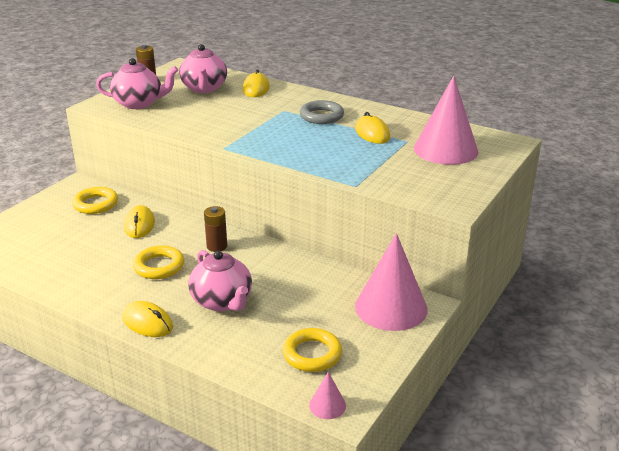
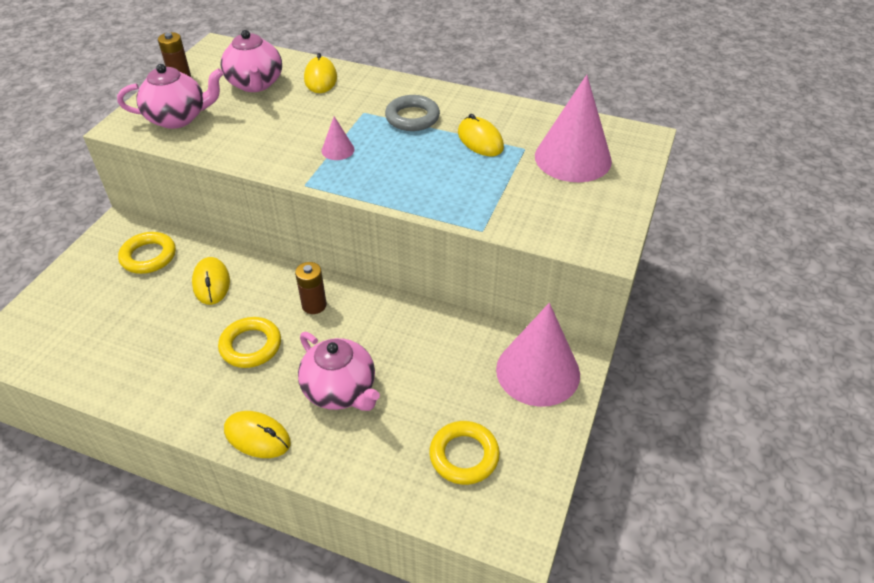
camera: 10 degrees left, 15 degrees up
(327, 405) = (499, 530): pink cone -> pink cone (338, 150)

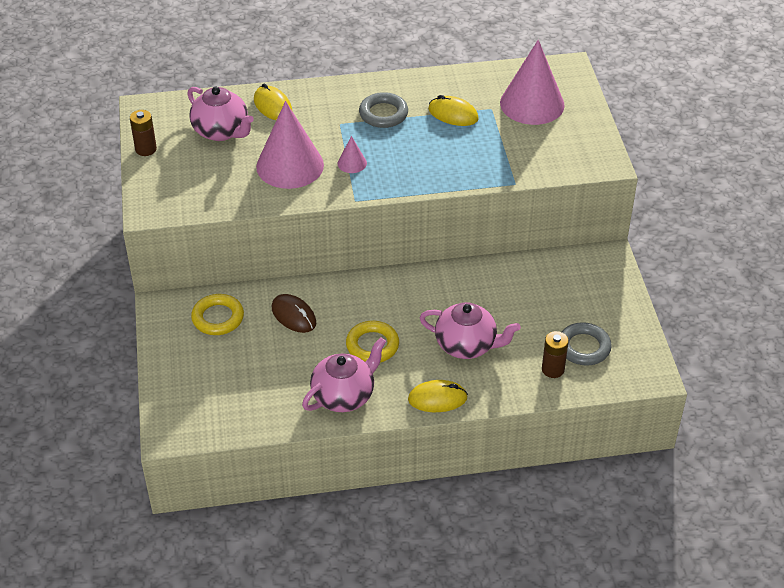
camera: 30 degrees left, 0 degrees up
(178, 118) = (190, 186): pink teapot -> pink teapot (344, 395)
(211, 283) = (293, 316): yellow mouse -> brown mouse
(314, 305) = (391, 297): brown battery -> brown battery (553, 369)
(464, 455) = (584, 347): yellow ring -> grey ring
(538, 371) = (589, 274): pink cone -> pink cone (290, 165)

